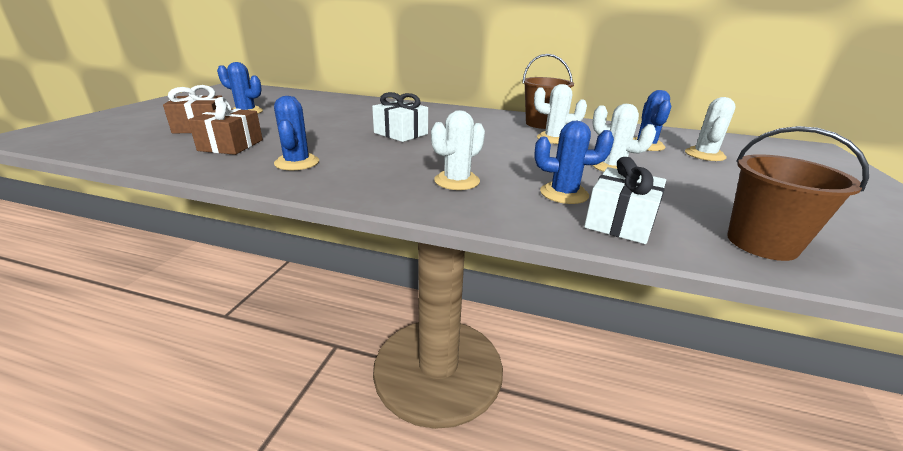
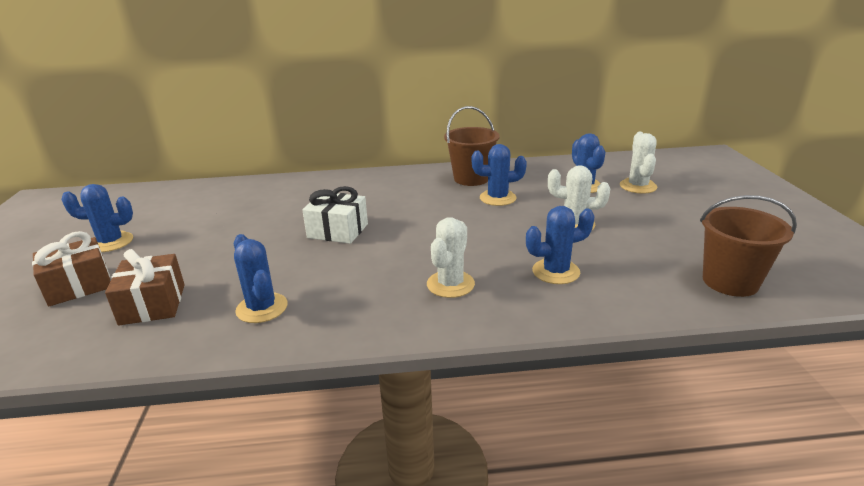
camera: 20 degrees left, 0 degrees up
(554, 139) = (497, 198): white cactus -> blue cactus
(620, 222) = (621, 292): white gift -> none

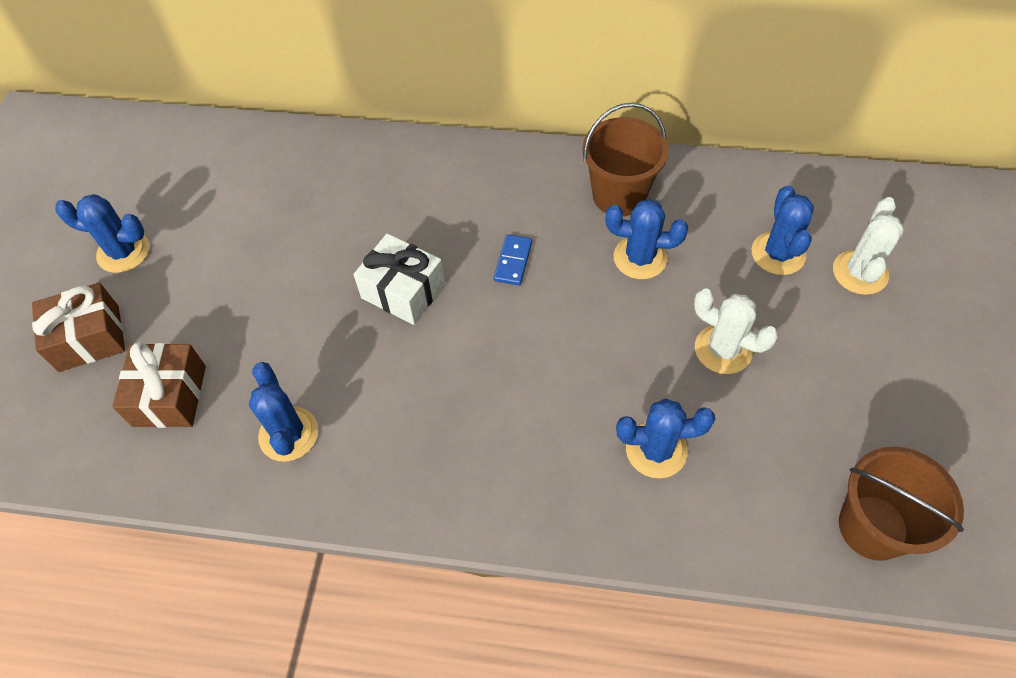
camera: 15 degrees right, 30 degrees up
(412, 210) = (513, 261): none -> blue domino
(450, 284) = (516, 443): white cactus -> none

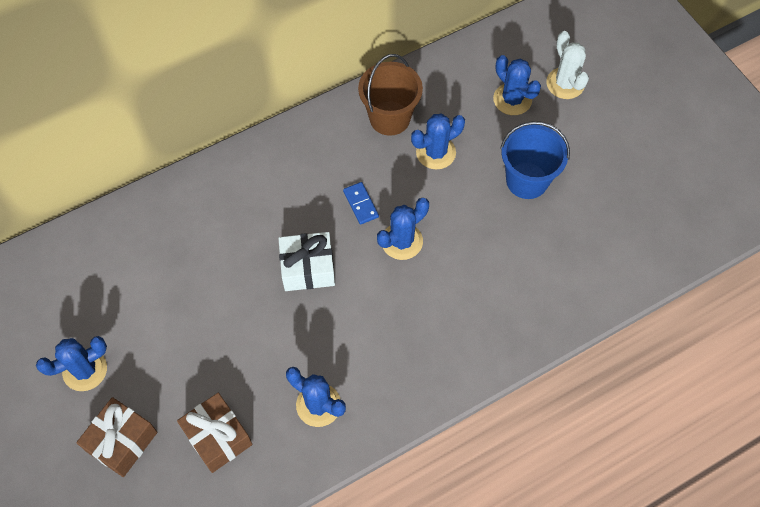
camera: 40 degrees left, 5 degrees up
(656, 450) = (536, 265): blue cactus -> blue cactus (402, 241)
(723, 349) = (527, 180): white cactus -> blue bucket
(873, 527) = (673, 231): brown bucket -> none

